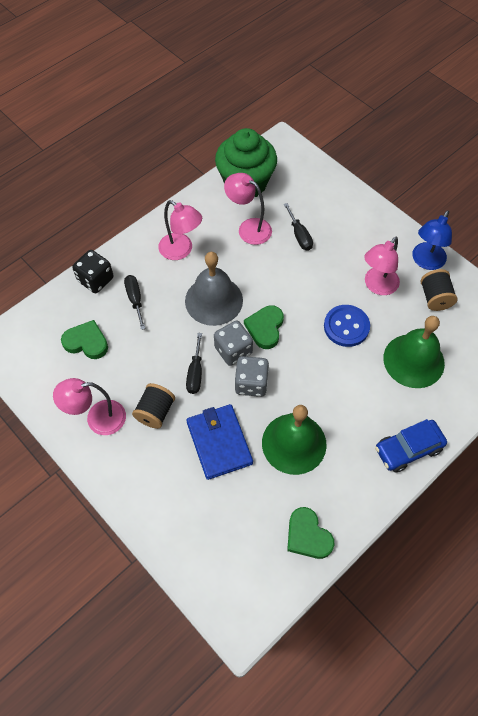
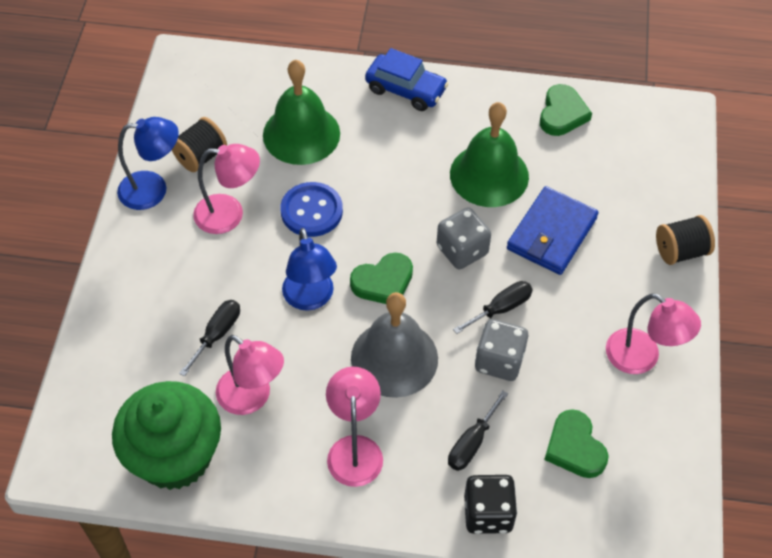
camera: 130 degrees left, 5 degrees down
(155, 412) = (579, 311): black spool -> black spool (680, 251)
(233, 350) = (440, 293): grey dice -> grey dice (499, 361)
(248, 228) = (252, 398): pink lamp -> pink lamp turned 45 degrees counterclockwise
(285, 288) = (310, 299): none -> blue lamp

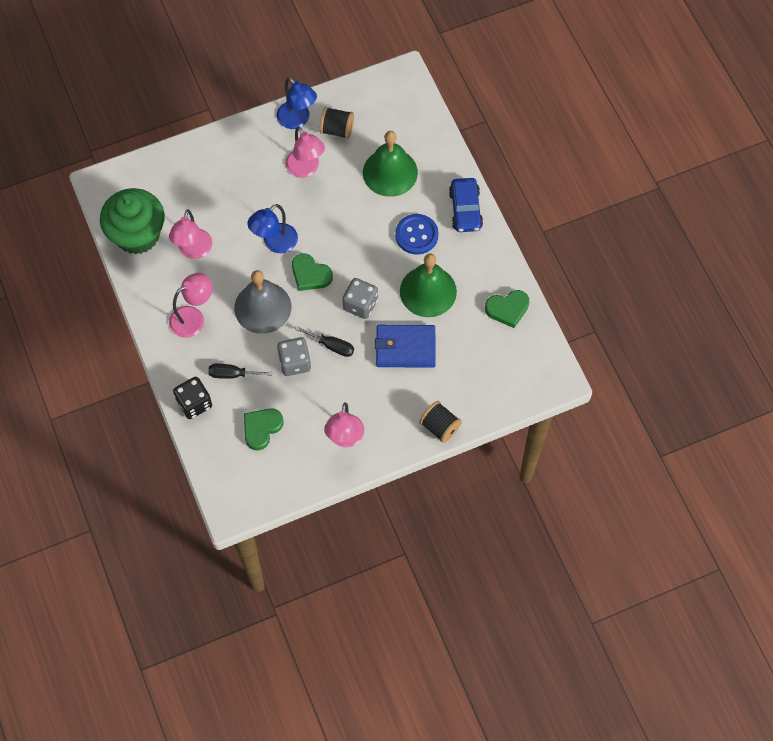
camera: 60 degrees right, 10 degrees up
(217, 334) = (222, 210): black screwdriver -> none
(311, 211) = (336, 210): blue button -> blue button (416, 235)

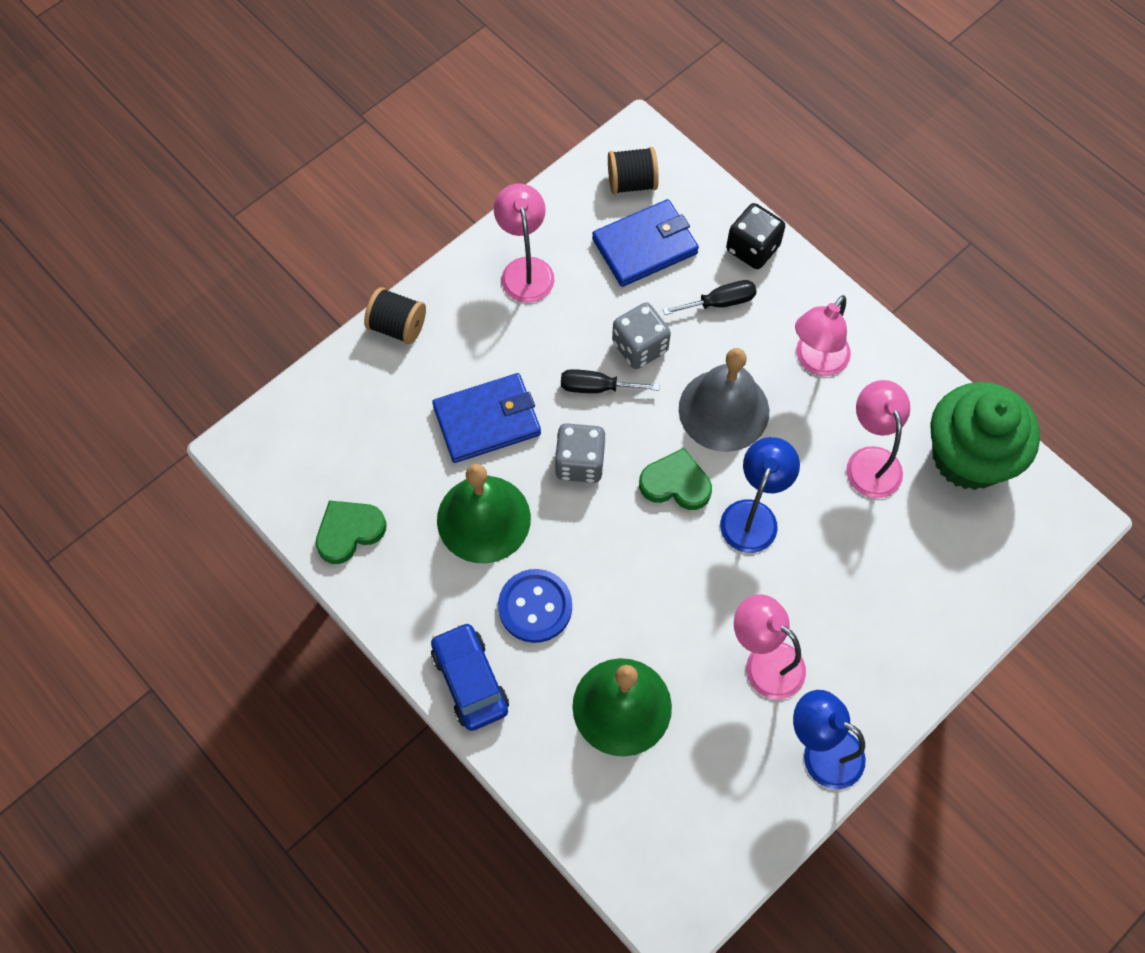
camera: 160 degrees right, 0 degrees up
(261, 428) = (645, 246): green heart -> blue wallet
(337, 130) = (745, 757): black spool -> black spool (632, 183)

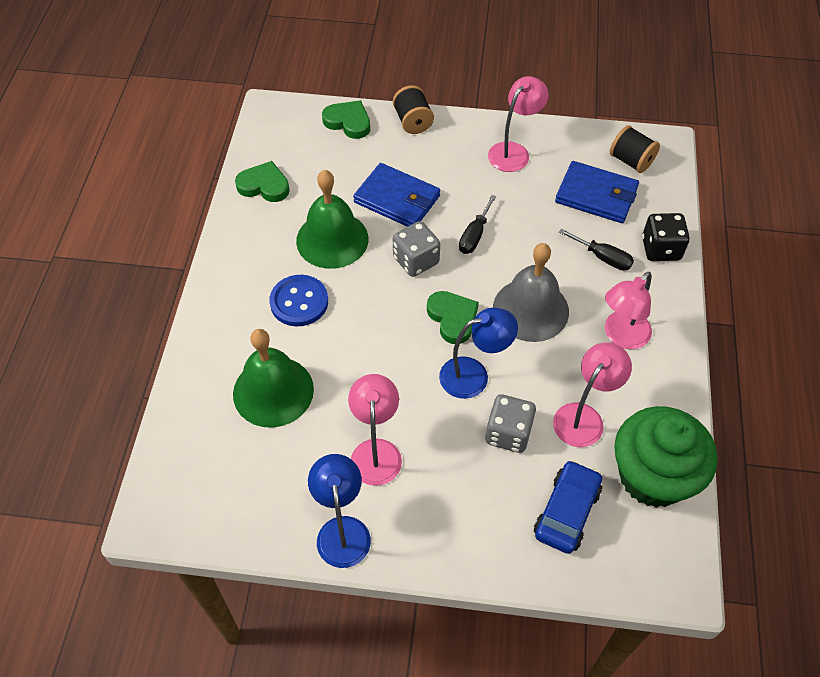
camera: 50 degrees right, 10 degrees down
(338, 386) = (348, 122): none -> green heart
(470, 680) = (222, 302): blue car -> blue car (567, 512)
(596, 387) = (474, 235): black screwdriver -> black screwdriver turned 120 degrees counterclockwise
(640, 347) = (525, 238): grey dice -> grey dice (508, 433)
(816, 361) = (621, 336): pink lamp -> pink lamp turned 45 degrees counterclockwise

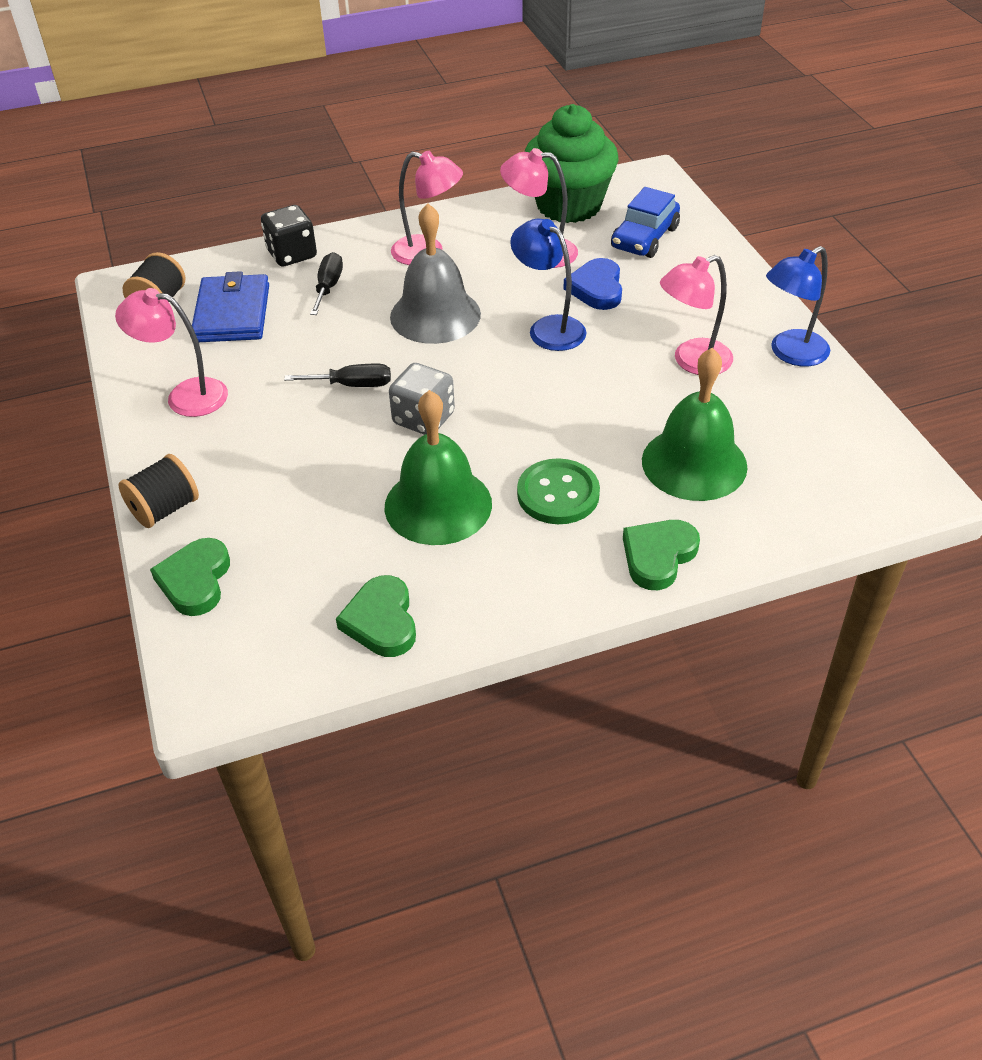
camera: 115 degrees left, 10 degrees down
(299, 302) = (558, 494): blue button -> green button
(397, 199) = (329, 471): blue wallet -> none
(452, 318) = (487, 364): green heart -> green heart (658, 556)
(508, 433) = (596, 288): grey dice -> blue heart
(567, 512) = (644, 238): blue car -> blue car turned 60 degrees counterclockwise

